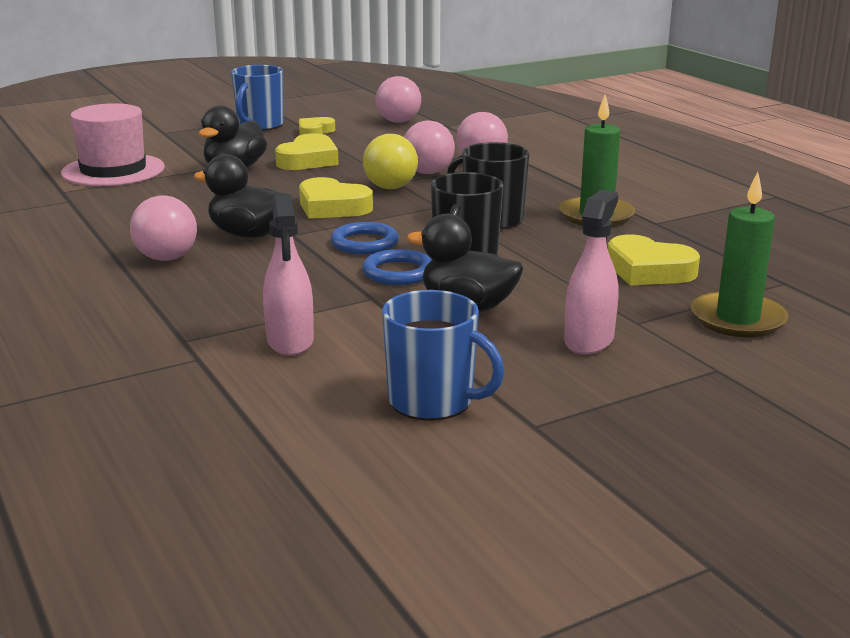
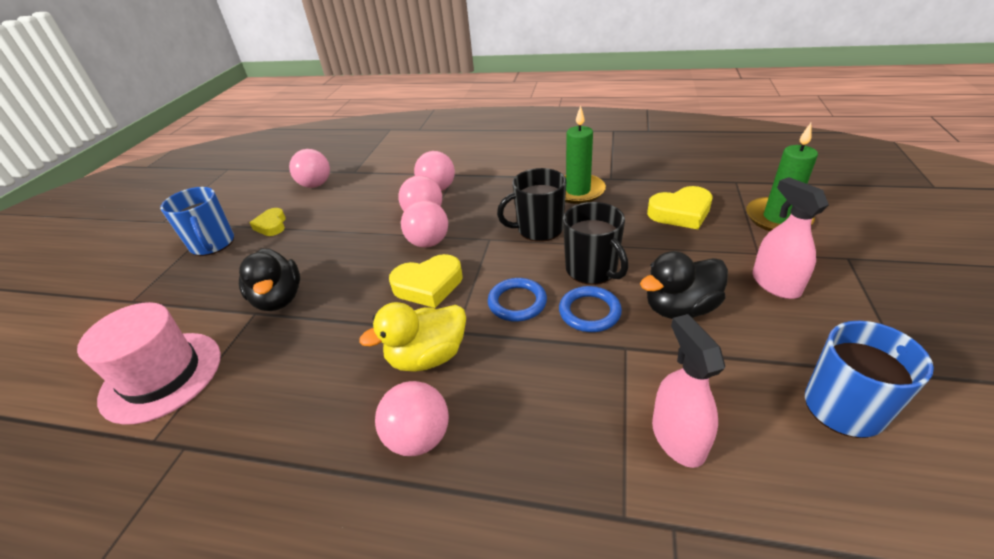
camera: 45 degrees left, 15 degrees up
(248, 234) = (427, 357): black duck -> yellow duck
(290, 341) = (678, 438): pink spray bottle -> pink spray bottle turned 135 degrees counterclockwise
(308, 160) = (321, 254): yellow heart -> none
(390, 187) = (428, 242): yellow ball -> pink ball

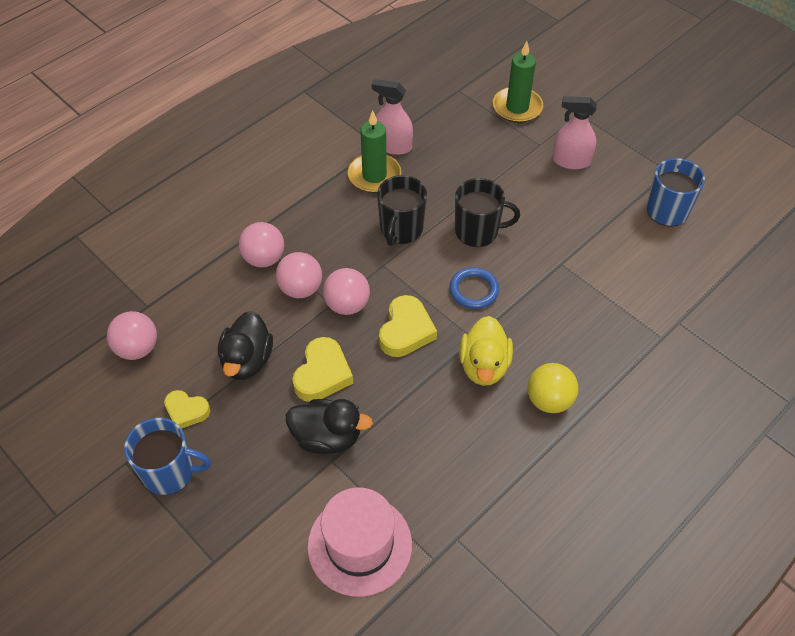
camera: 60 degrees left, 15 degrees up
(419, 437) = (549, 400): pink ball -> yellow ball
(589, 312) = (517, 259): blue ring -> none
(678, 438) = (636, 285): pink spray bottle -> pink spray bottle (393, 146)
(680, 213) = (463, 144): yellow heart -> yellow heart (322, 374)
(680, 308) = (552, 216): black duck -> black duck (247, 361)

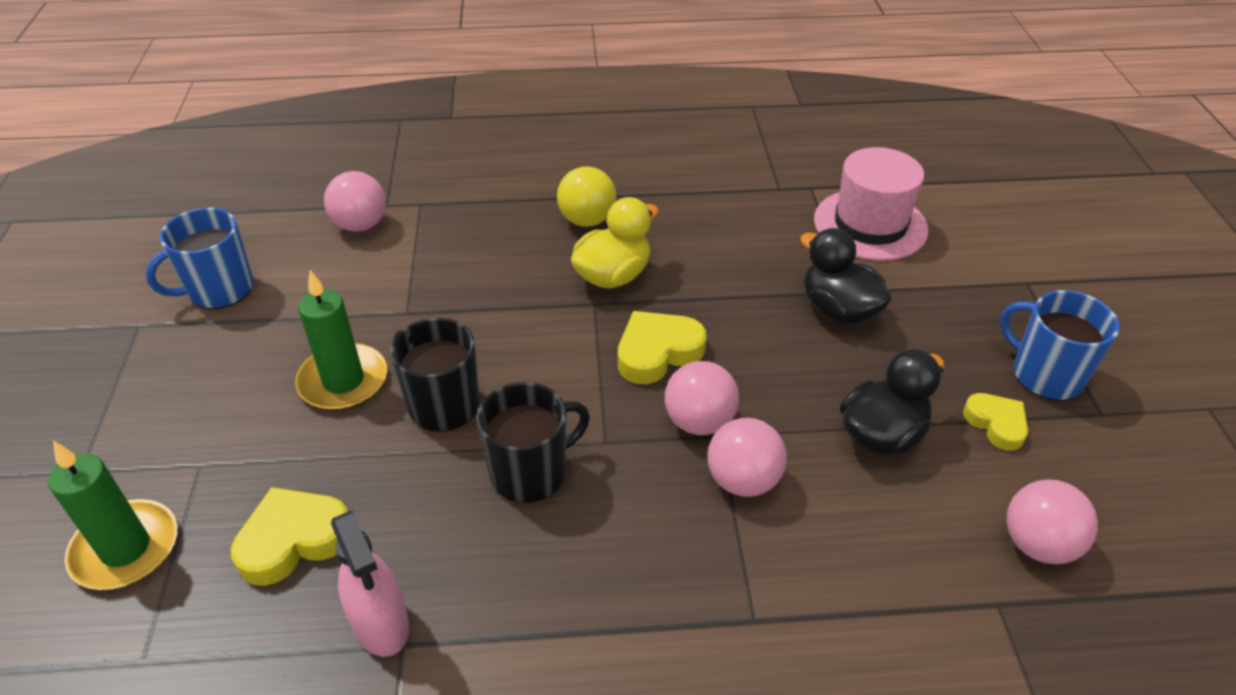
camera: 140 degrees left, 10 degrees down
(264, 258) = (762, 561): pink ball -> pink ball (361, 225)
(322, 374) = (796, 367): yellow heart -> yellow heart (293, 540)
(374, 175) = (470, 587): green candle -> green candle (343, 381)
(473, 290) = (534, 345): blue ring -> none
(571, 161) = (206, 412): pink spray bottle -> none

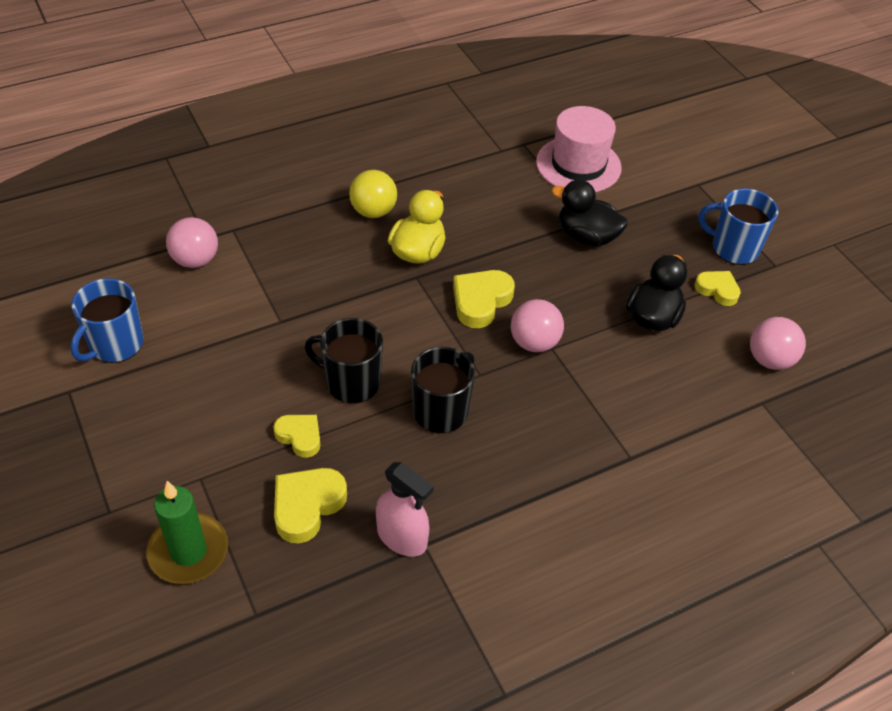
camera: 25 degrees left, 5 degrees up
(341, 451) = (300, 436): none -> yellow heart
(343, 381) = (266, 387): green candle -> none
(743, 480) = (581, 373): pink ball -> none

